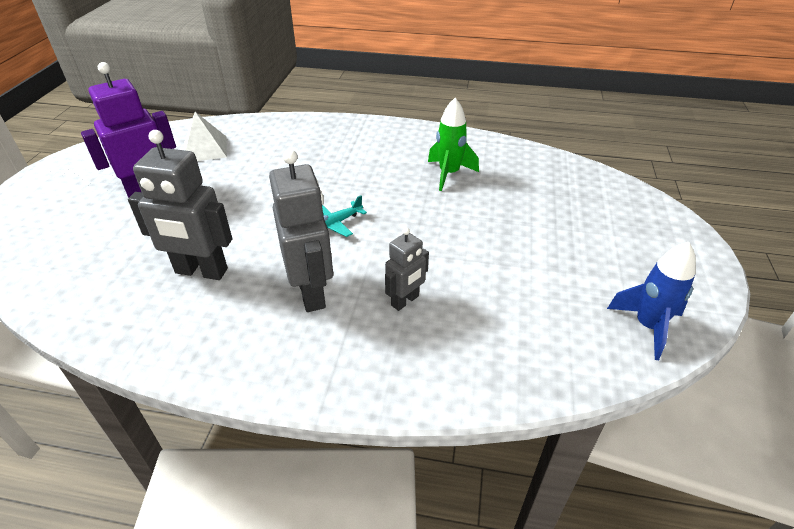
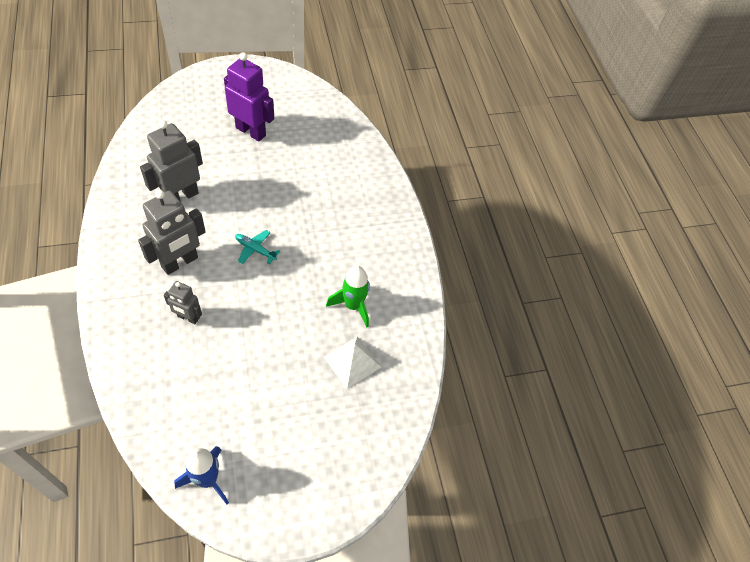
camera: 60 degrees right, 15 degrees up
(201, 271) = (181, 197): grey robot -> grey robot turned 60 degrees clockwise
(205, 149) = (316, 135): white pyramid -> white pyramid (352, 362)

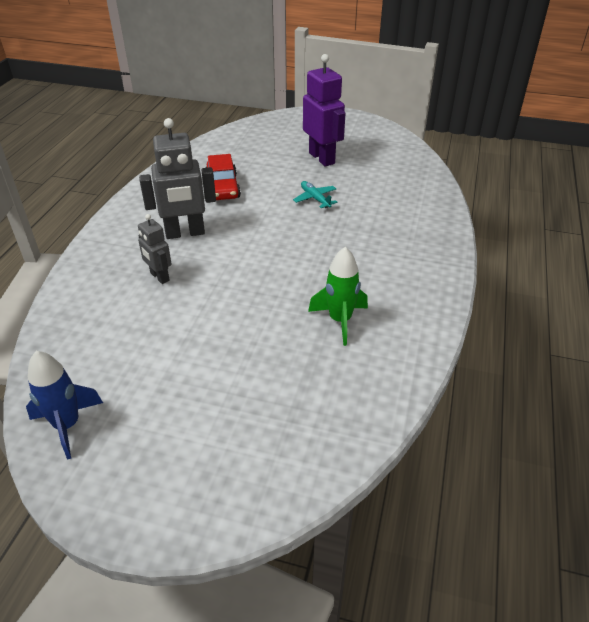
camera: 35 degrees right, 15 degrees down
(181, 197) = (223, 187): grey robot -> red car
(255, 249) = (264, 243): turquoise plane -> turquoise plane (315, 198)
(352, 362) = (305, 373): white pyramid -> none

